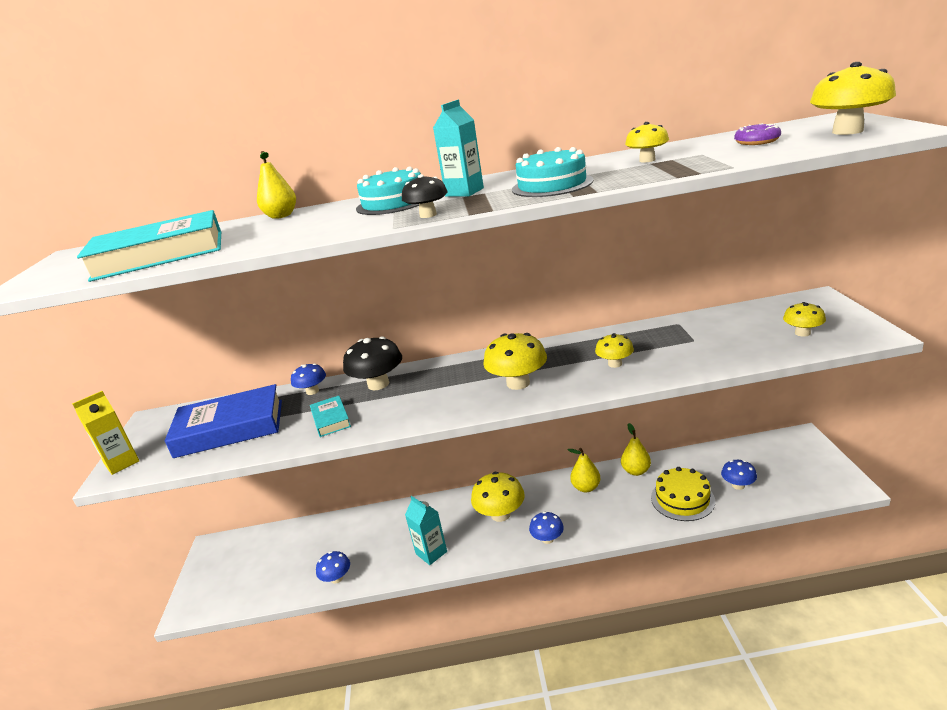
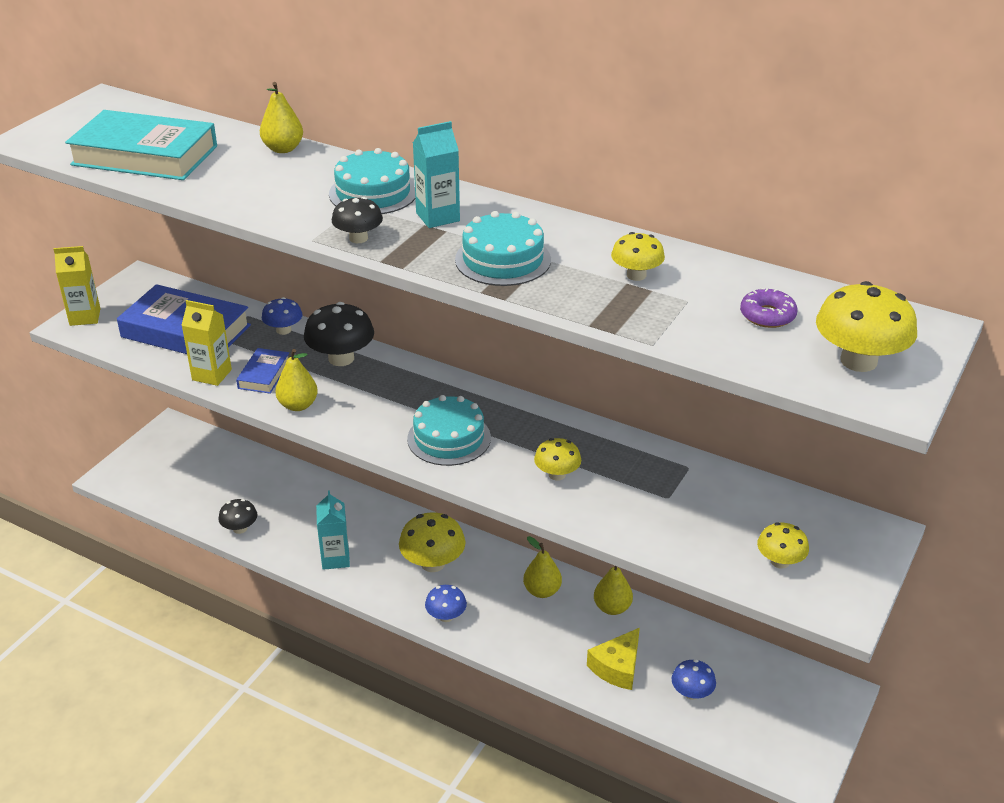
camera: 30 degrees right, 10 degrees up
(286, 440) = (212, 375): none -> yellow carton
(331, 419) = (264, 375): turquoise book -> blue book
(336, 578) = (240, 528): blue mushroom -> black mushroom
(382, 422) = (298, 405): none -> yellow pear
(518, 383) = (449, 438): yellow mushroom -> turquoise cake
(682, 499) = (617, 667): yellow cake -> yellow cheese

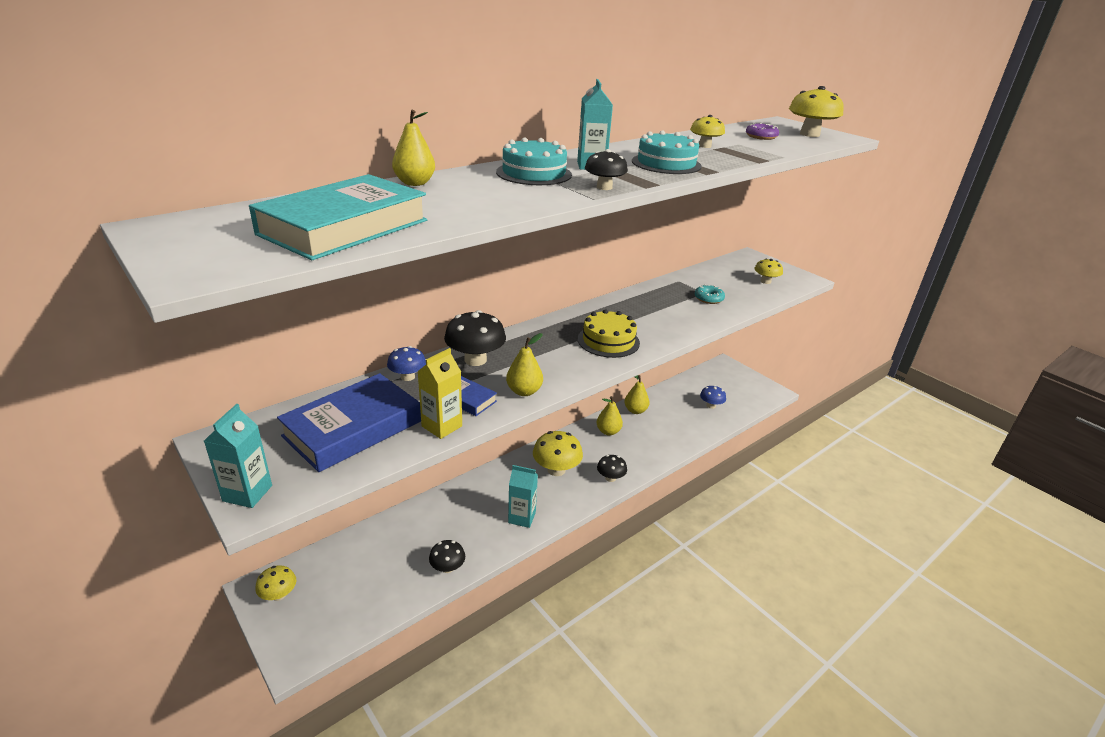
camera: 70 degrees left, 5 degrees down
(85, 317) = (247, 493): yellow carton -> turquoise carton
(446, 616) = (610, 478): blue mushroom -> black mushroom
(449, 438) = (608, 341): turquoise cake -> yellow cake
(557, 474) = (667, 316): yellow mushroom -> yellow mushroom (279, 594)
(617, 667) = (683, 423): yellow cheese -> none
(651, 505) = (708, 298): none -> turquoise donut

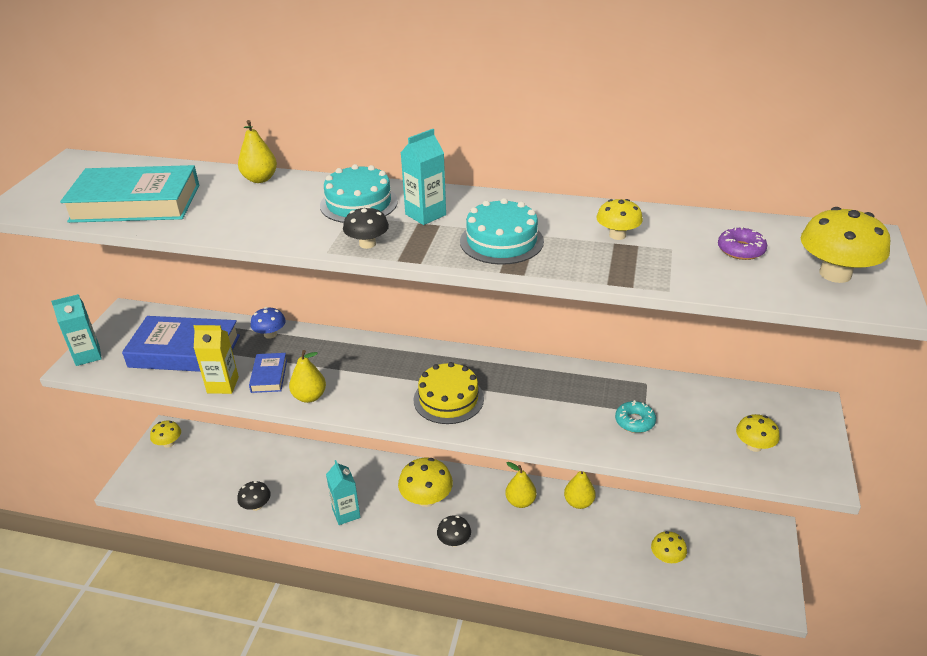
camera: 55 degrees right, 5 degrees up
(475, 360) = (329, 349): black mushroom -> none
(711, 405) = (667, 557): blue mushroom -> yellow mushroom

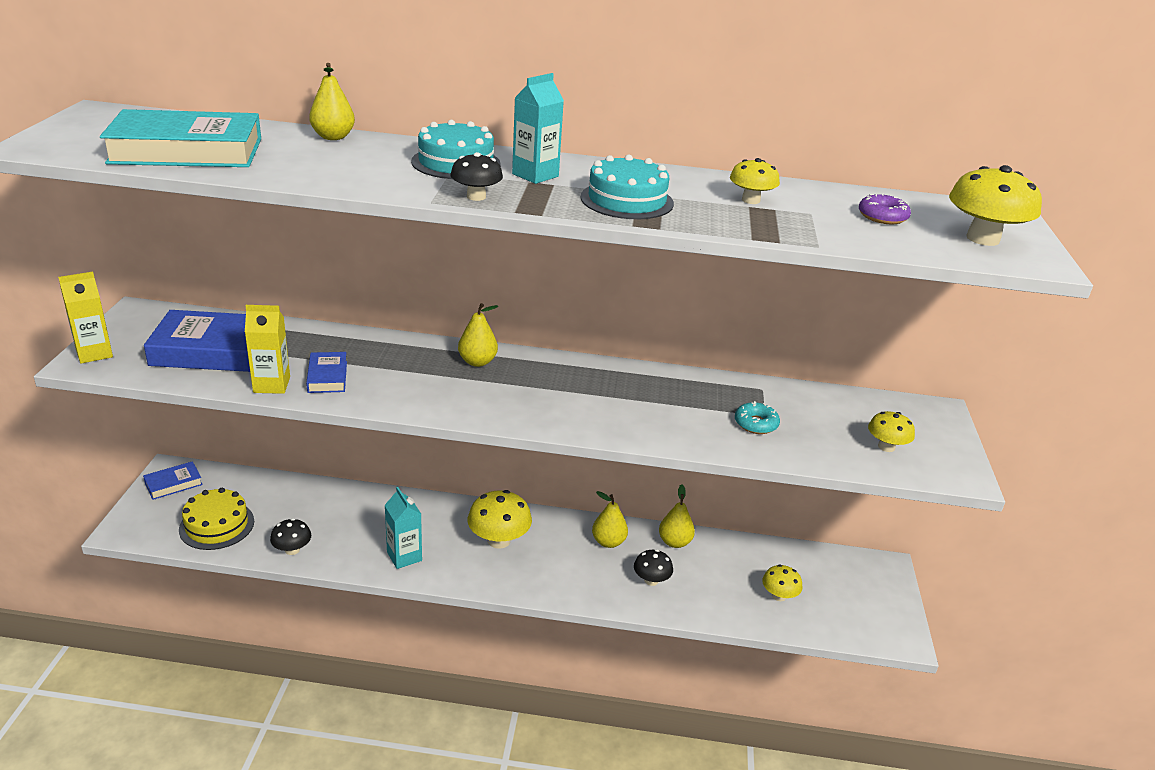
camera: 10 degrees left, 5 degrees down
(87, 356) = (94, 353): turquoise carton -> yellow carton
(168, 443) = (173, 484): yellow mushroom -> blue book
(270, 334) = (322, 336): blue mushroom -> none
(309, 397) = (380, 397): yellow pear -> yellow pear (477, 362)
(448, 399) = (544, 401): yellow cake -> yellow cake (217, 525)
(454, 541) = (536, 583): black mushroom -> black mushroom (651, 580)

